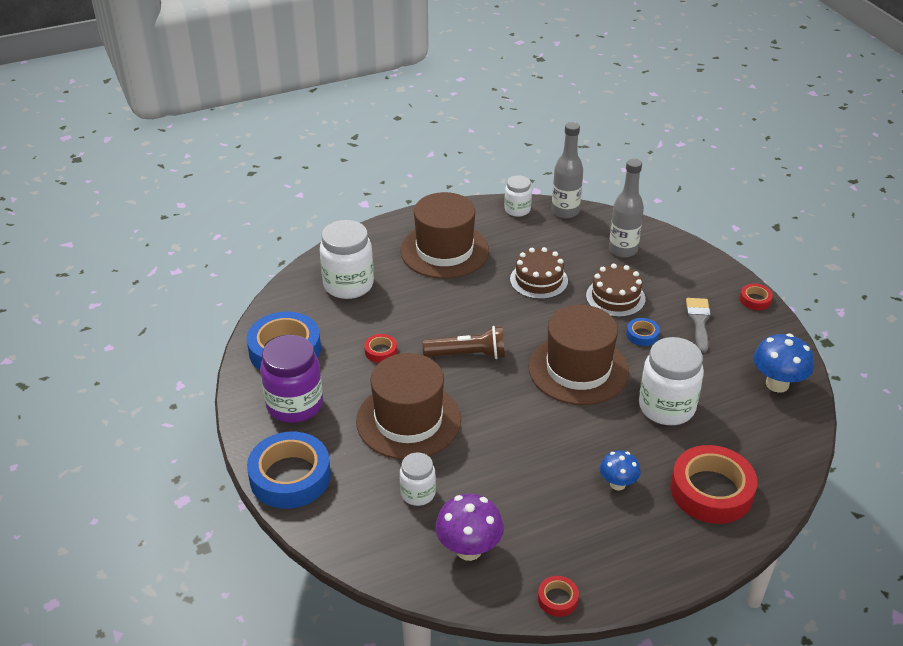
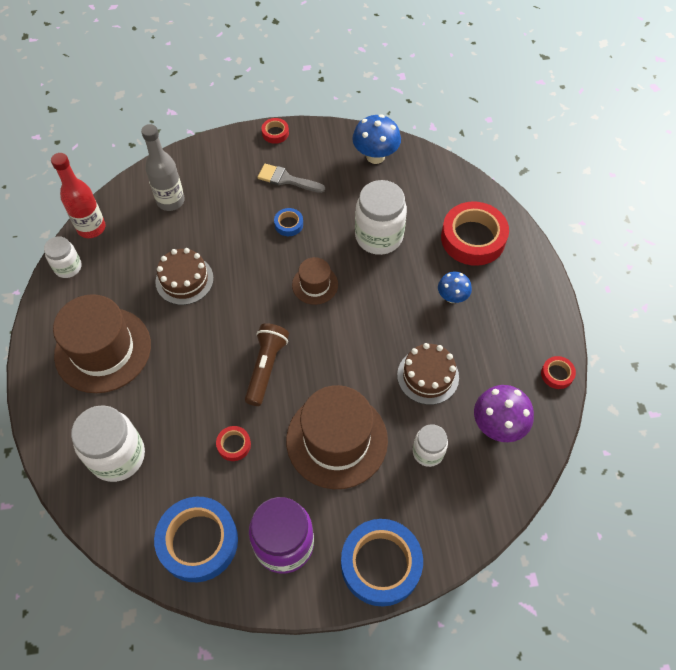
camera: 75 degrees left, 20 degrees up
(565, 211) = (91, 228): grey bottle -> red bottle
(578, 369) = (315, 285): brown hat -> brown hat, size x0.51
(615, 297) = (233, 228): brown cake -> brown cake (428, 376)

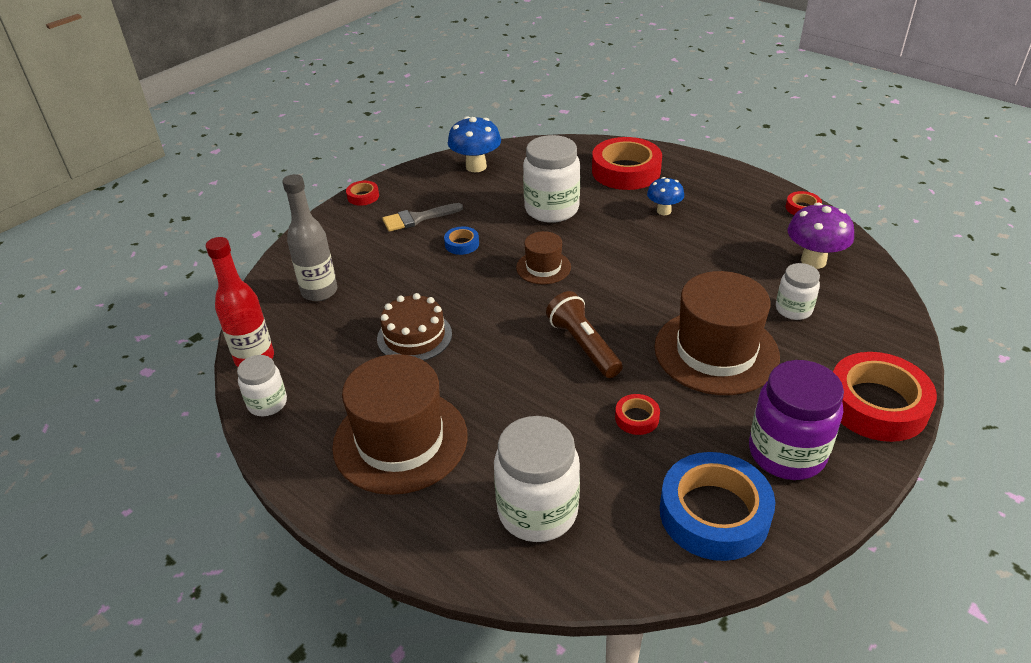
camera: 40 degrees left, 20 degrees down
(381, 564) = (876, 404): blue tape -> red tape
(428, 376) = (720, 266): brown cake -> none

